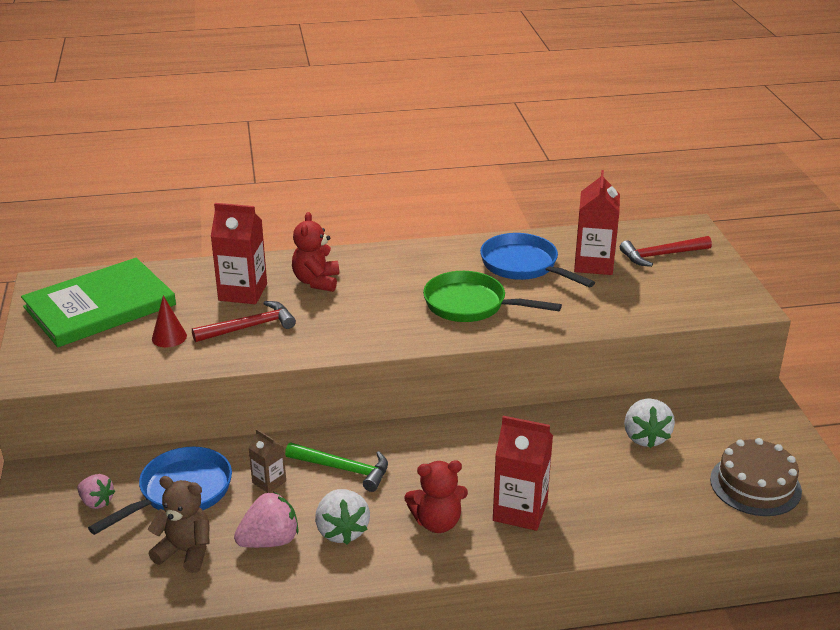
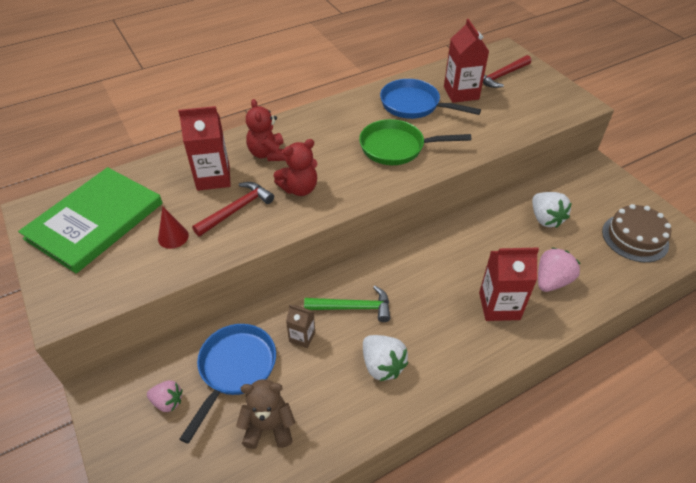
camera: 20 degrees left, 15 degrees up
(269, 541) = (331, 393): pink strawberry -> pink strawberry (551, 281)
(437, 522) = (447, 335): red teddy bear -> red teddy bear (299, 188)

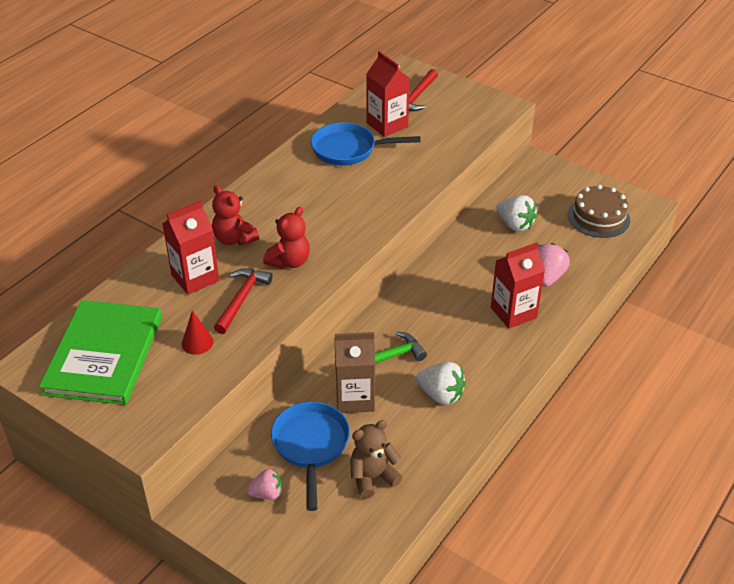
camera: 25 degrees left, 5 degrees down
(302, 337) = (355, 398): brown carton -> brown carton, size x1.82
(396, 147) = (357, 196): green pan -> none

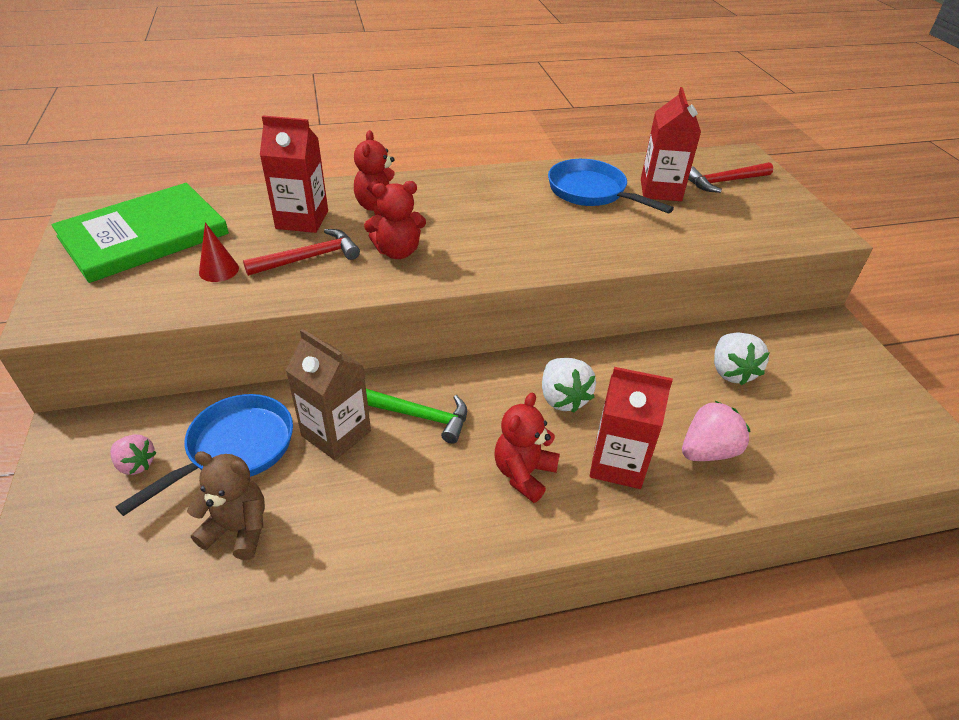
camera: 40 degrees right, 0 degrees up
(441, 395) = (421, 495): white strawberry -> white strawberry (563, 398)
(476, 349) = (523, 473): none -> red teddy bear
(598, 217) = (858, 425): brown cake -> none

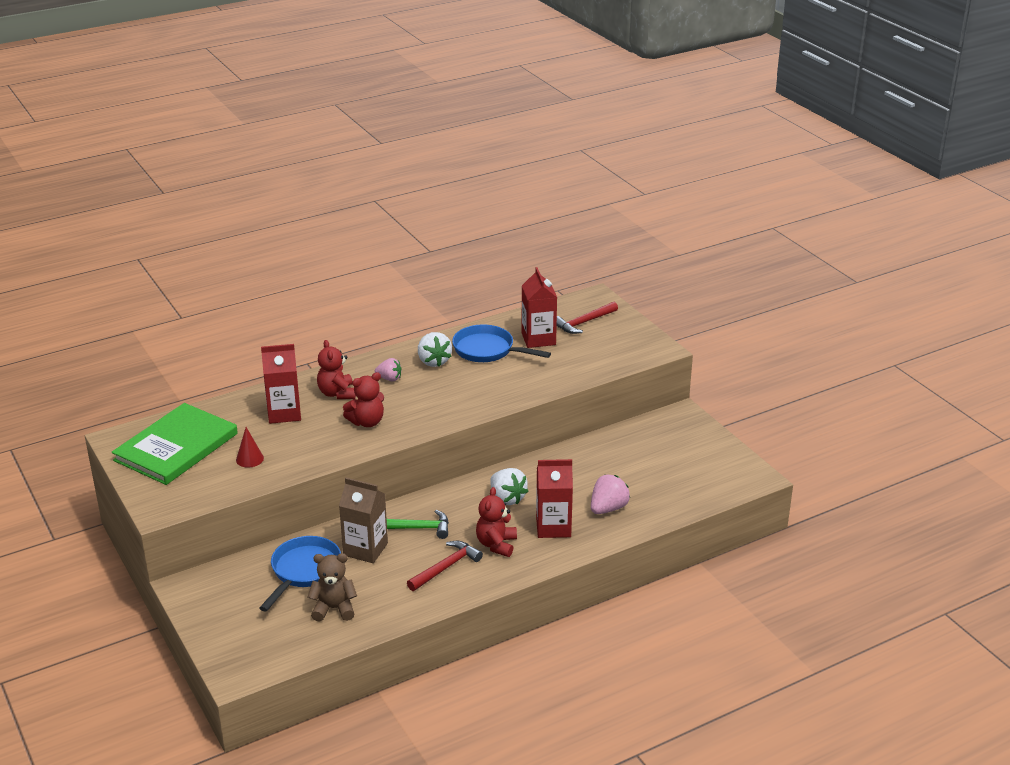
camera: 15 degrees left, 10 degrees down
(136, 464) = (244, 592): pink strawberry -> pink strawberry (389, 378)
(309, 258) = (307, 438): red hammer -> red hammer (446, 567)
(731, 372) = (616, 459): white strawberry -> white strawberry (433, 361)

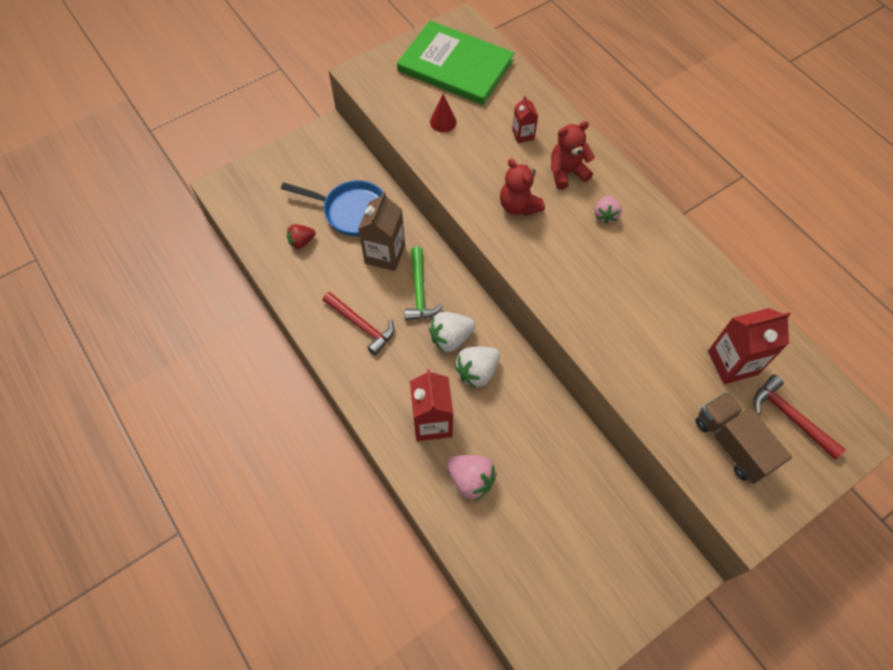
camera: 85 degrees right, 30 degrees up
(284, 413) = (523, 135): red carton -> red carton, size x0.55
(334, 608) = (301, 242): brown teddy bear -> red strawberry
(433, 361) = (651, 253): white strawberry -> white strawberry (451, 338)
(487, 350) = (690, 307): blue pan -> none
(496, 544) = (399, 368): red teddy bear -> none
(603, 348) = (732, 444): none -> brown truck

